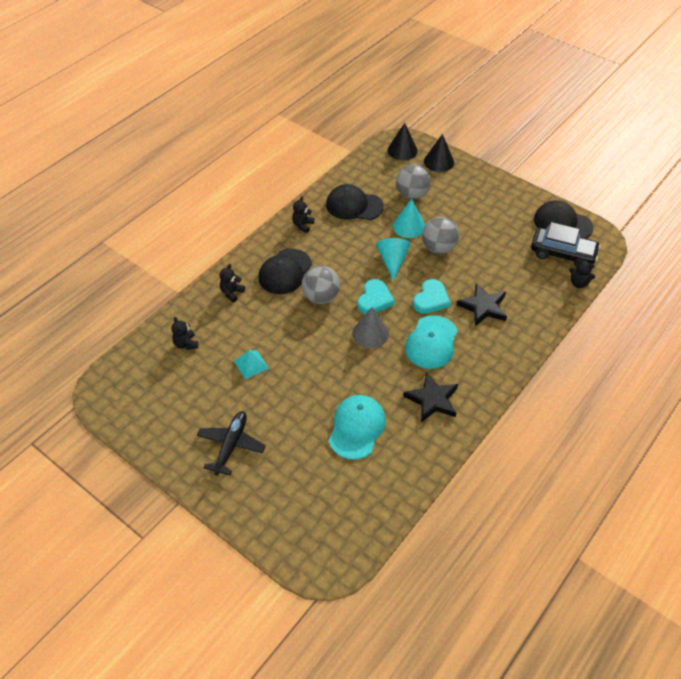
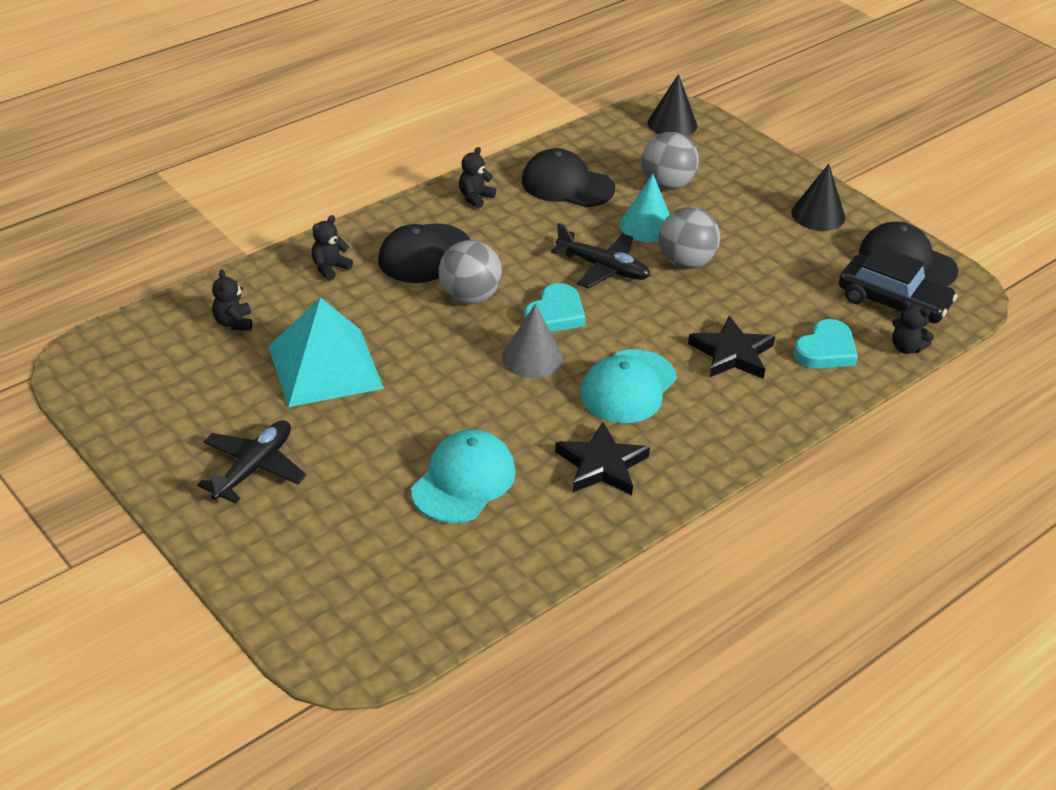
camera: 10 degrees right, 10 degrees down
(251, 364) = (325, 367): turquoise pyramid -> turquoise pyramid, size x2.21
(392, 261) = (603, 268): turquoise cone -> black plane
(431, 299) = (648, 329): turquoise heart -> turquoise heart (826, 350)
(439, 162) = (727, 148): black cone -> black cone (818, 215)

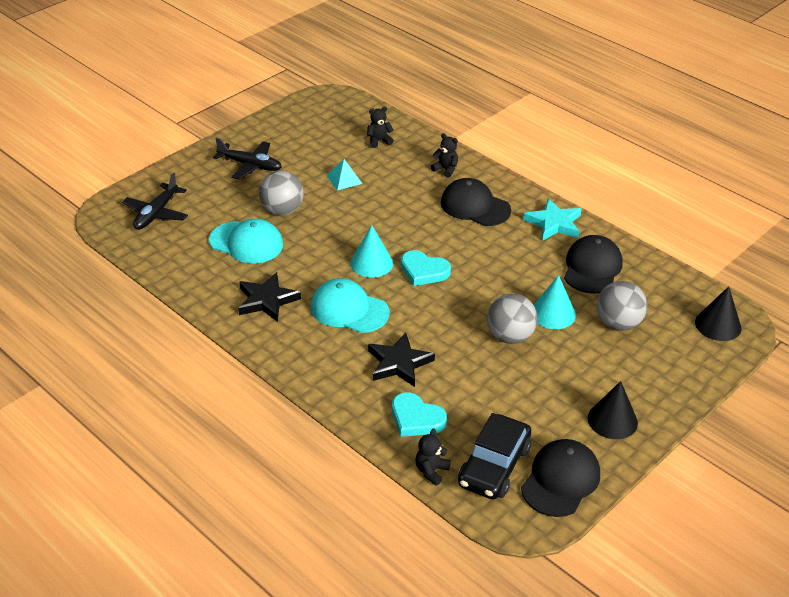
camera: 85 degrees right, 0 degrees up
(325, 367) = (344, 179): turquoise pyramid -> turquoise pyramid, size x0.45
(470, 297) = (432, 230): grey ball -> grey ball (282, 210)
(475, 198) = (554, 223): black teddy bear -> turquoise star
(532, 358) = (371, 263): grey cone -> turquoise cone
(603, 268) = (487, 292): black plane -> black plane (156, 213)

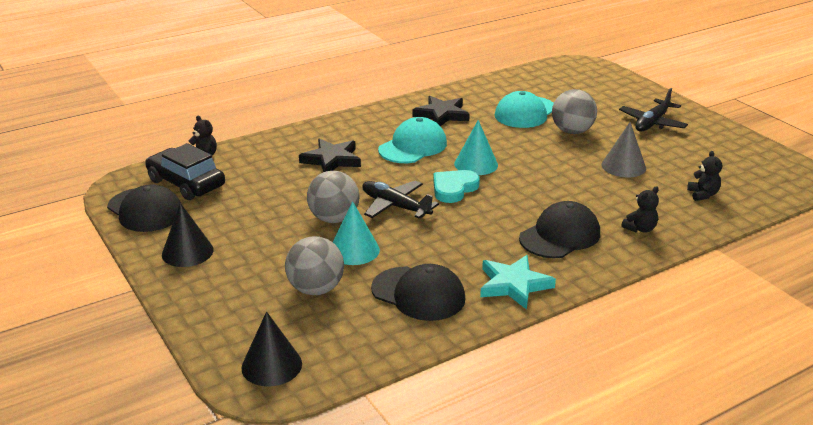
camera: 105 degrees right, 10 degrees down
(156, 213) = (577, 81): black plane -> black plane (395, 206)
(344, 179) = (623, 166): turquoise pyramid -> grey cone
(416, 418) = (263, 159): turquoise heart -> none

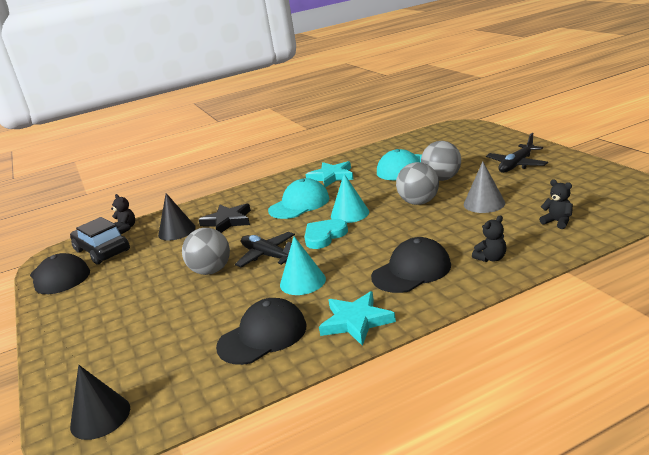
camera: 10 degrees right, 5 degrees down
(187, 252) = (76, 309): black cone -> black cone (177, 231)
(316, 289) = (171, 337): grey ball -> grey ball (419, 202)
(354, 250) = (218, 298): turquoise cone -> turquoise cone (302, 282)
(418, 294) = (262, 336): black cap -> black cap turned 75 degrees counterclockwise
(442, 115) = (331, 176): black star -> turquoise star
(703, 195) = (557, 222): black teddy bear -> black teddy bear turned 45 degrees counterclockwise

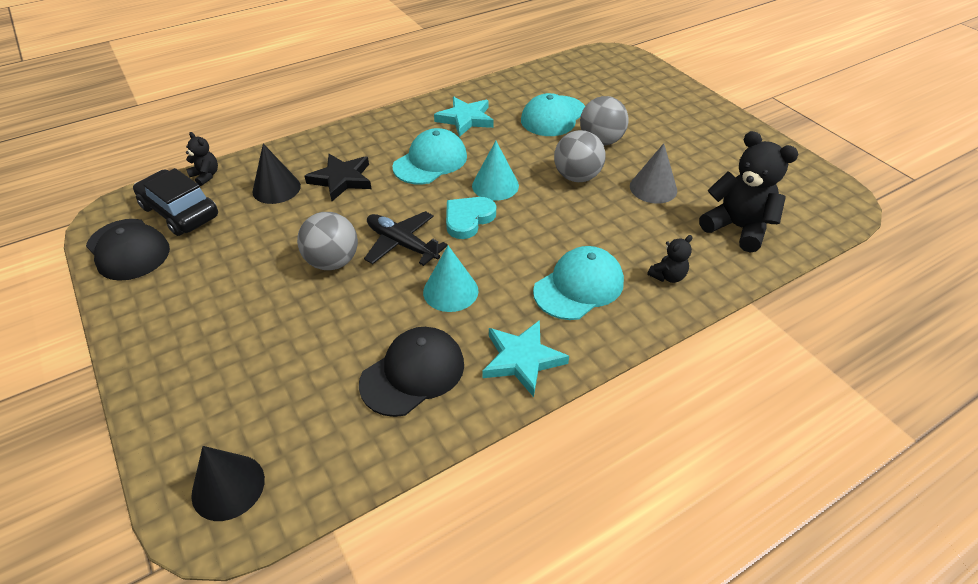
camera: 10 degrees left, 20 degrees up
(411, 271) = (579, 286): black cap -> turquoise cap
(516, 165) = (685, 130): black plane -> none
(557, 222) = (737, 228): black teddy bear -> black teddy bear, size x2.02

